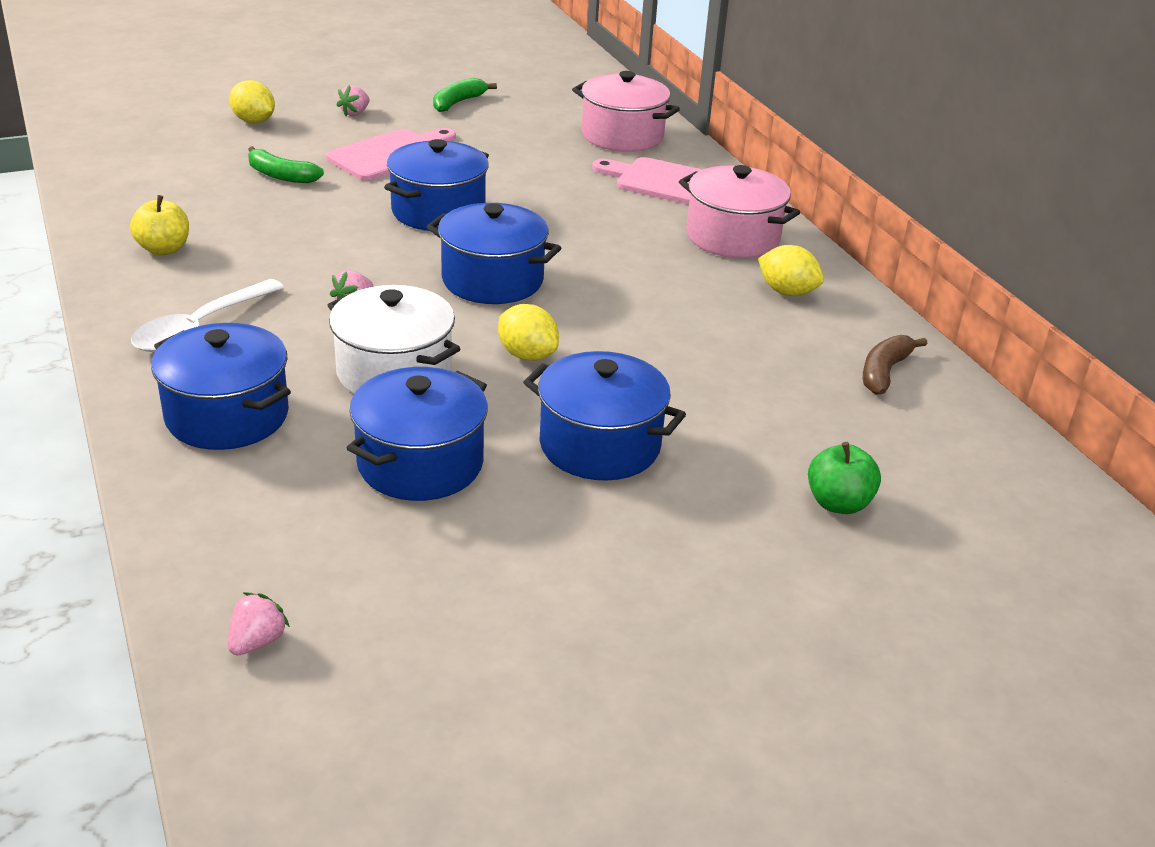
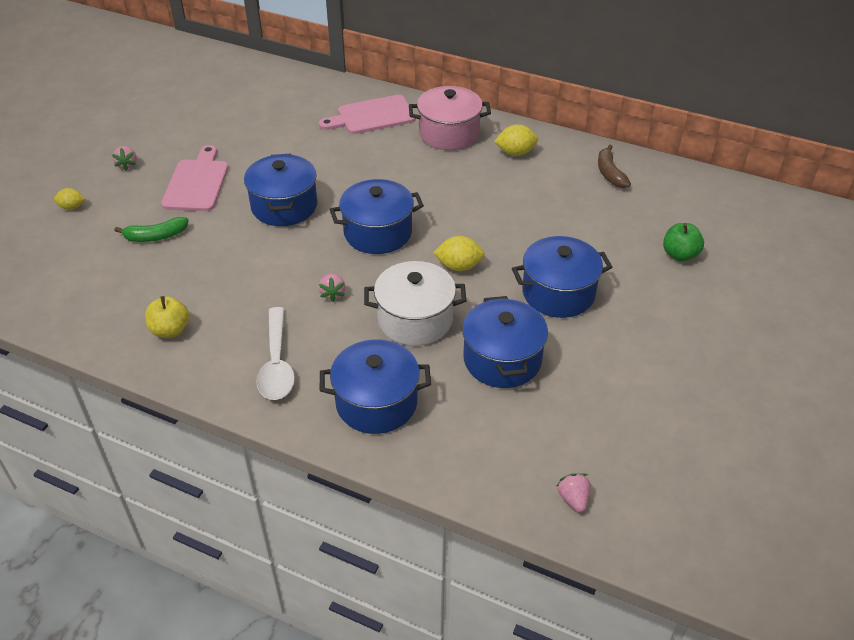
camera: 40 degrees left, 10 degrees up
(254, 121) = (72, 207): yellow lemon -> yellow lemon, size x0.66
(458, 102) = (178, 122): green banana -> none
(622, 136) = (304, 96): pink pot -> none

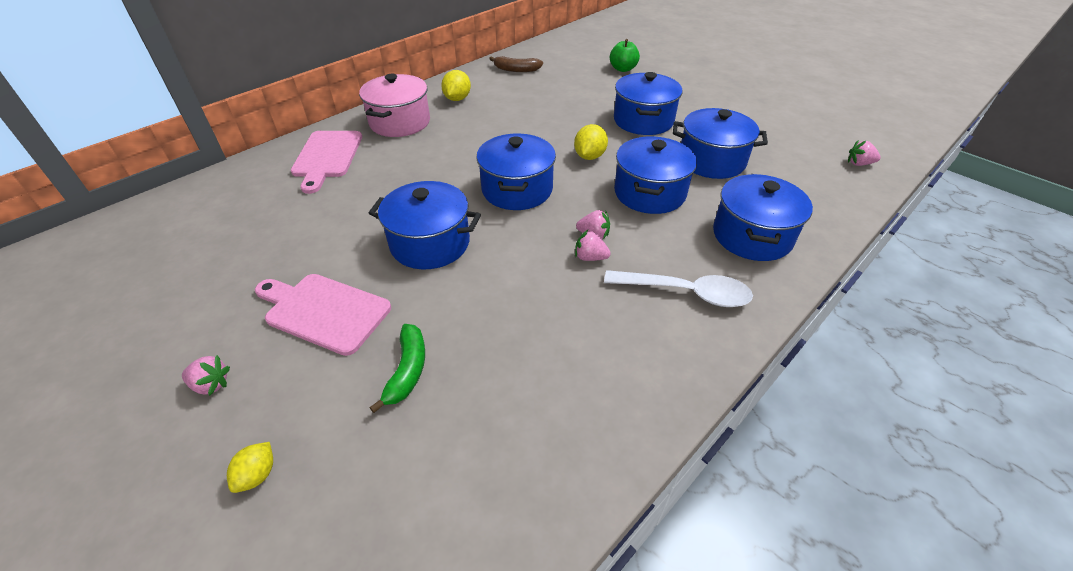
camera: 70 degrees left, 0 degrees up
(170, 330) = (603, 379): yellow apple -> none
(301, 297) = (590, 257): none -> pink strawberry
(415, 319) = (649, 193): white pot -> blue pot

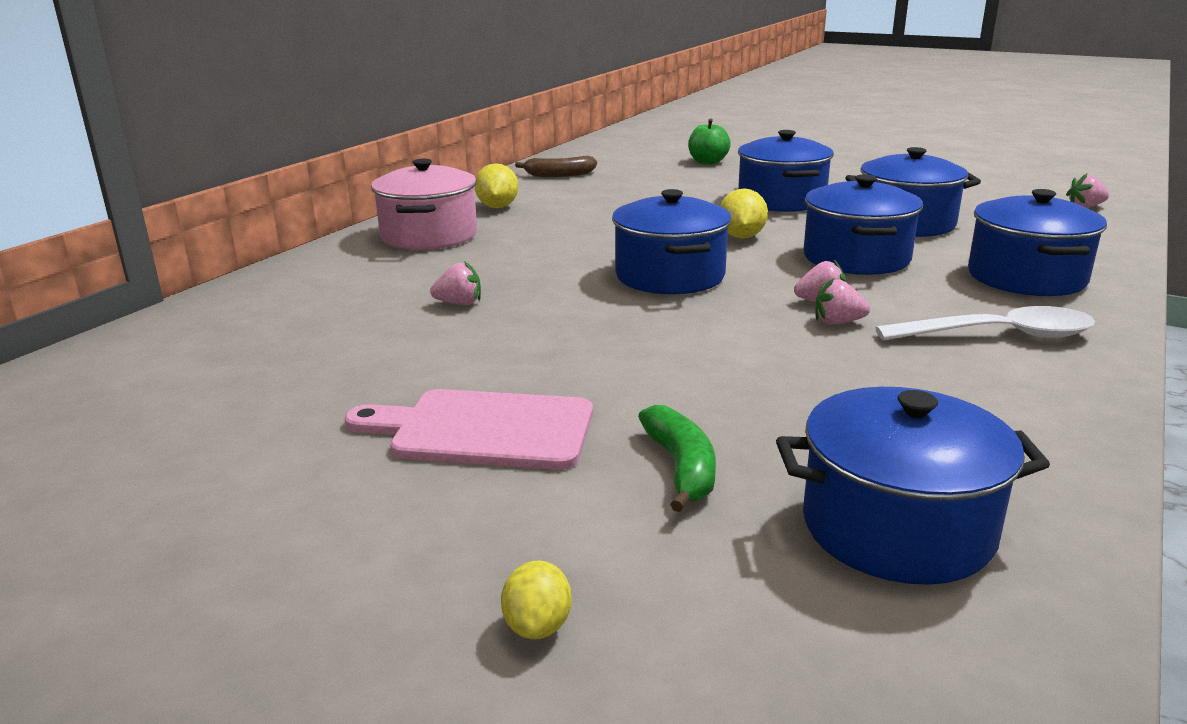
camera: 15 degrees left, 20 degrees down
(211, 384) = (355, 539): pink strawberry -> pink strawberry (459, 303)
(327, 157) = (341, 279): pink cutting board -> none
(430, 243) = (590, 340): blue pot -> blue pot (897, 528)

